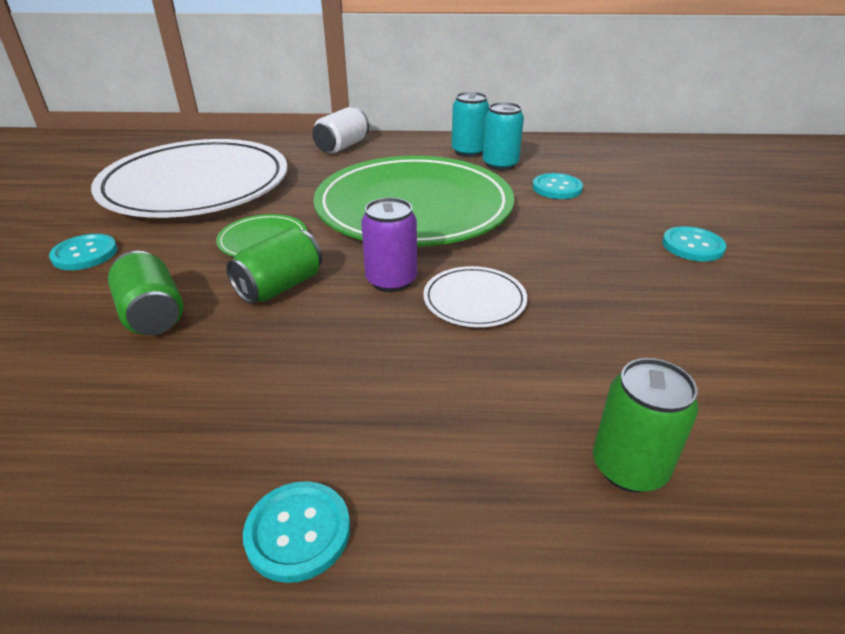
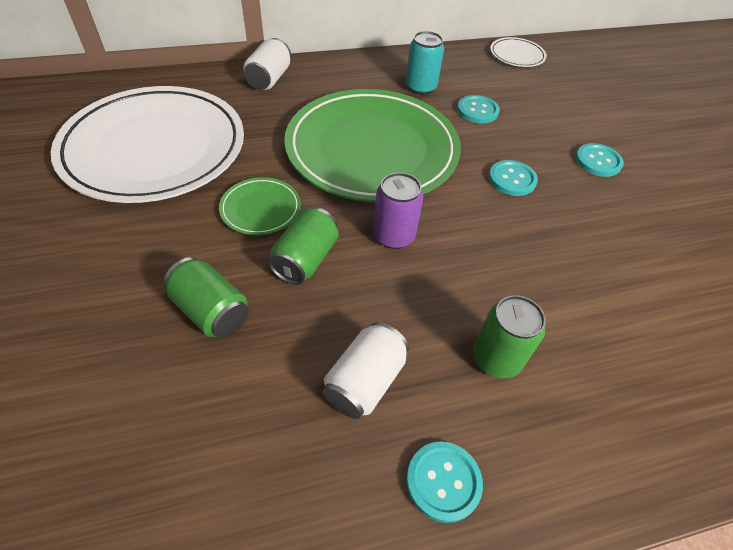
camera: 20 degrees left, 15 degrees up
(85, 254) = (98, 253): turquoise button -> turquoise button (512, 179)
(270, 406) = (365, 381): none -> white can
(468, 152) = (387, 74): turquoise can -> none
(474, 300) = (466, 245): white plate -> white plate (517, 55)
(629, 467) = (626, 372): green can -> green can (496, 358)

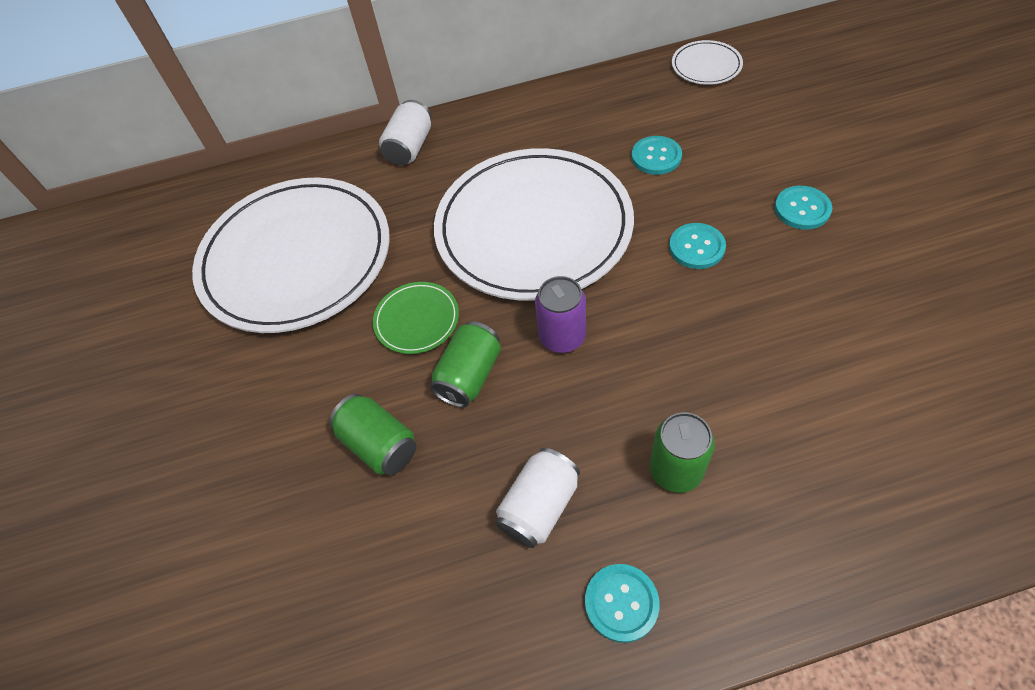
camera: 10 degrees right, 5 degrees up
(372, 149) = (533, 228): green plate -> white plate
(420, 87) = (587, 133): turquoise can -> none

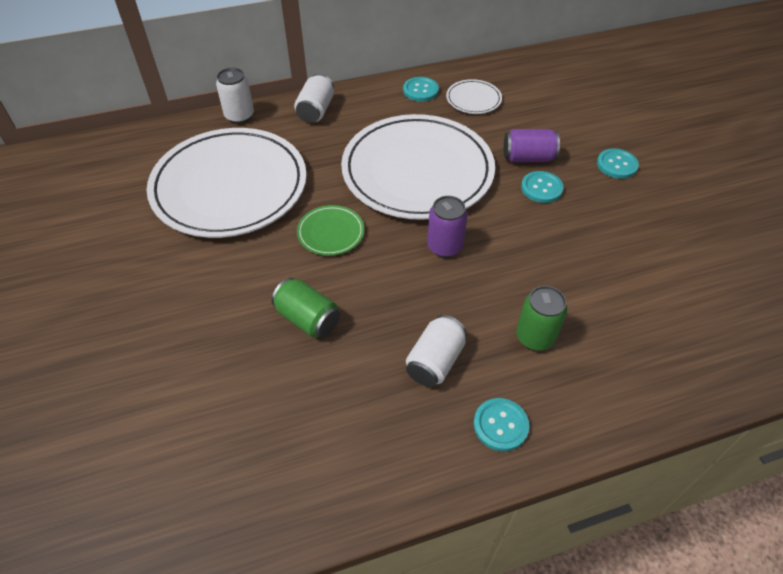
camera: 10 degrees left, 5 degrees down
(315, 159) = (239, 116): none -> white can
(469, 375) = (375, 272): green can -> none
(656, 157) = (507, 125): turquoise button -> turquoise button (420, 90)
(681, 203) = (528, 158): none -> purple can
(706, 66) = (541, 64): white plate -> white plate (473, 99)

